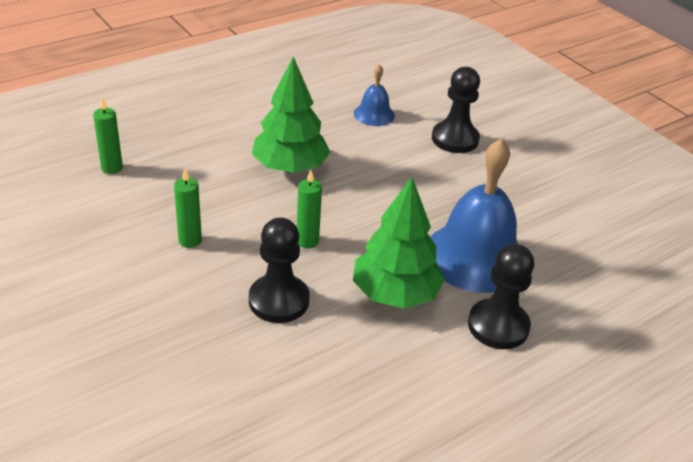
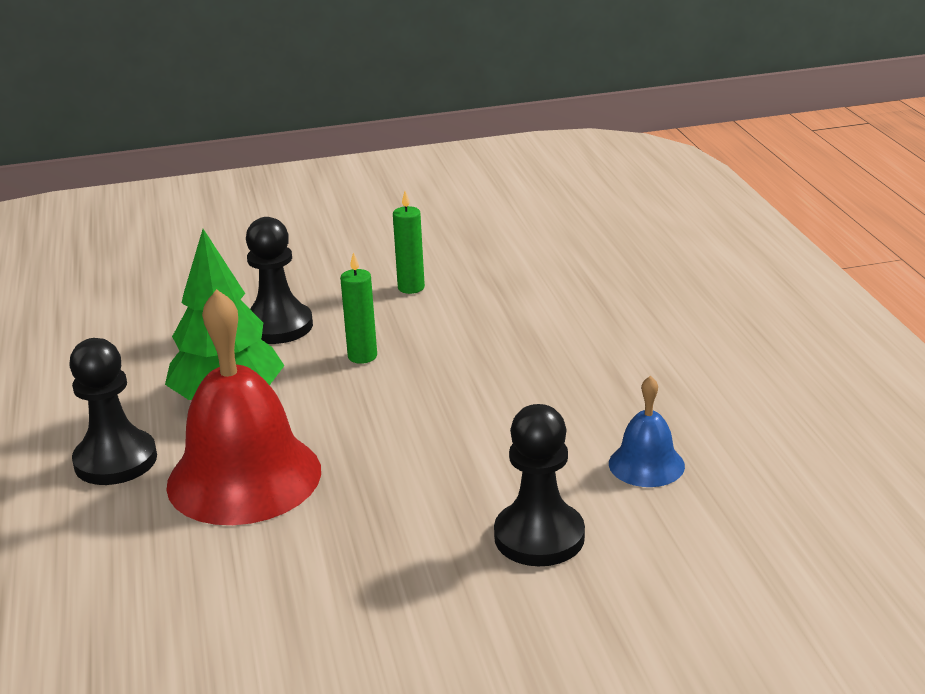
camera: 115 degrees right, 10 degrees down
(112, 168) = (573, 254): green candle -> none
(290, 167) = (523, 366): green tree -> none
(475, 256) = (244, 477): blue bell -> red bell

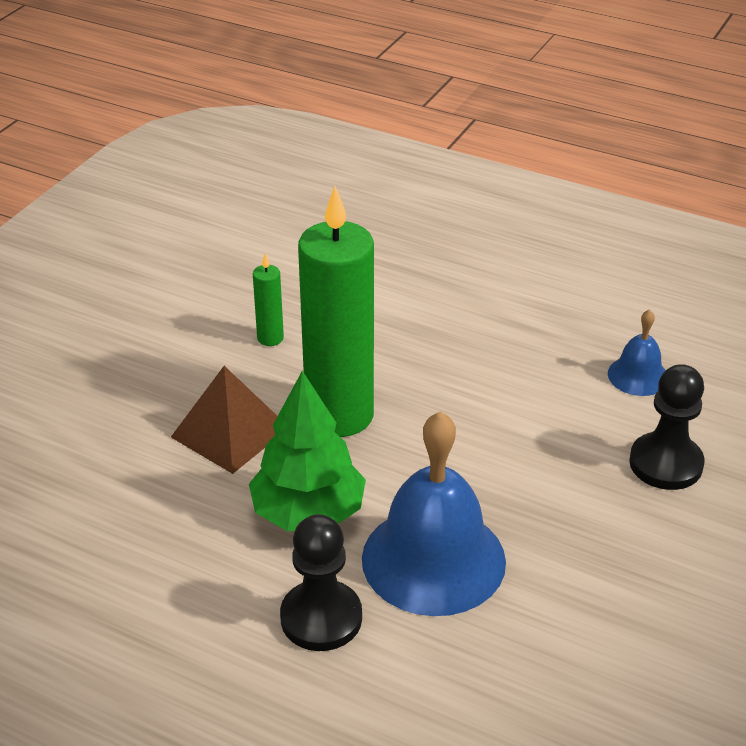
camera: 50 degrees left, 10 degrees up
(244, 477) = (433, 559): red bell -> blue bell
(278, 326) = (230, 432): black pawn -> brown pyramid
(362, 356) = (339, 415): green candle -> green candle, size x2.41

